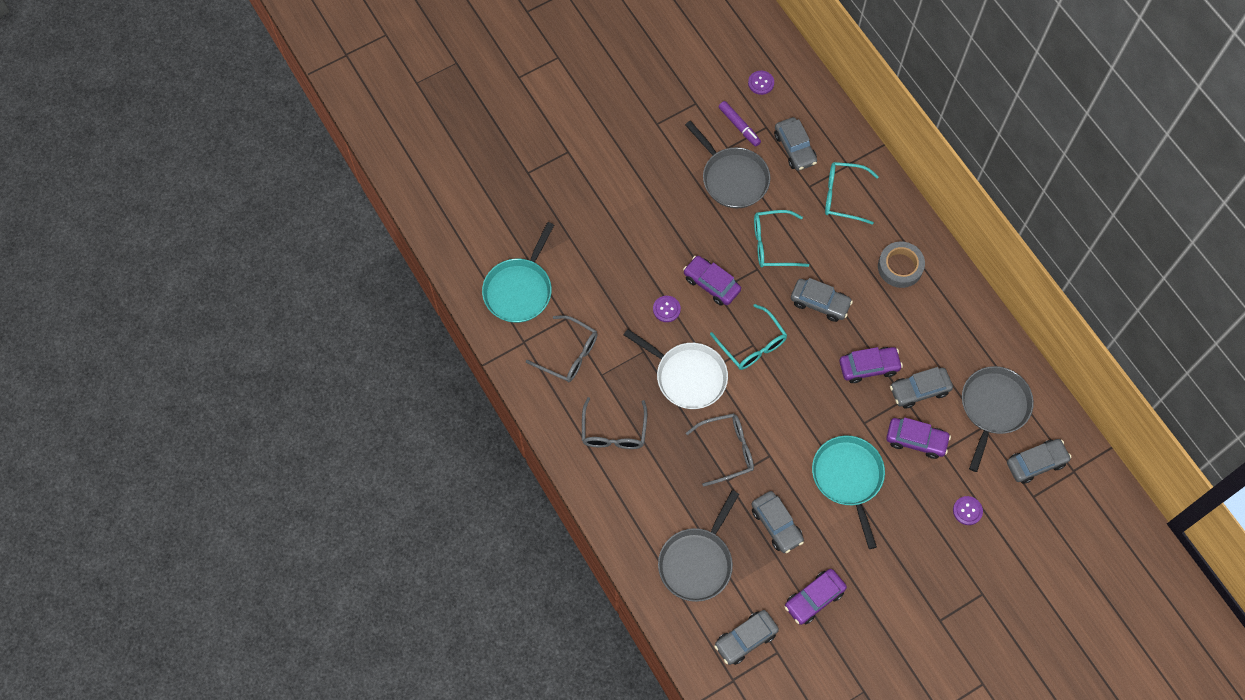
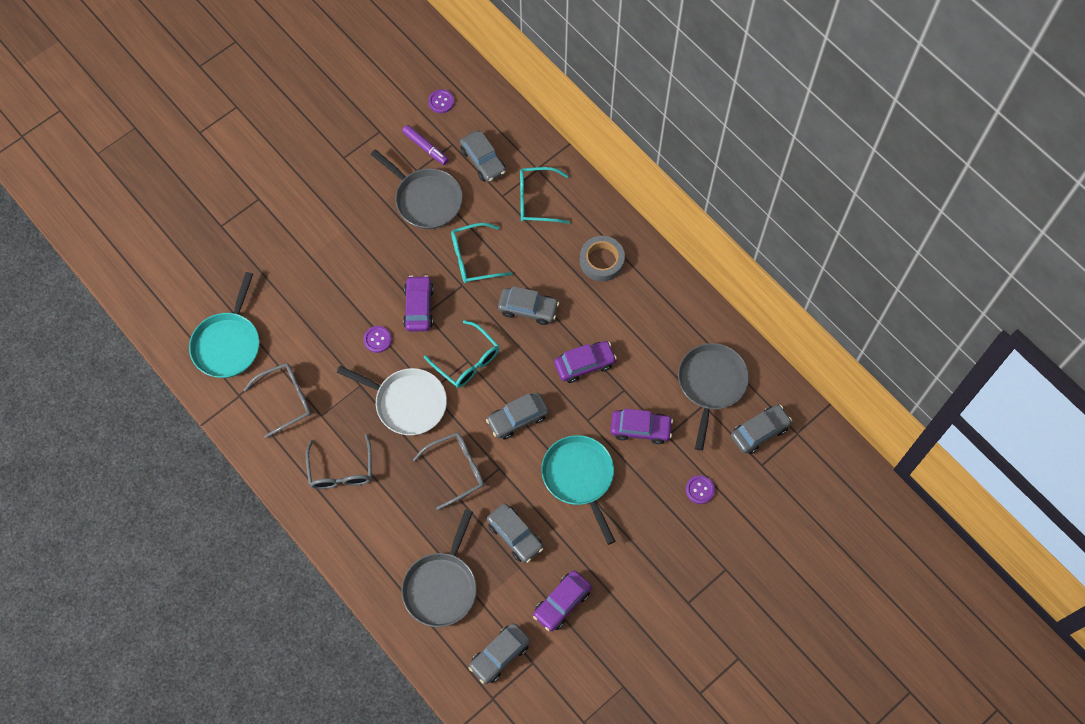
camera: 10 degrees left, 0 degrees up
(568, 354) = (285, 400): grey glasses -> grey glasses turned 45 degrees counterclockwise
(711, 284) = (419, 307): purple car -> purple car turned 60 degrees clockwise
(919, 390) = (637, 379): grey car -> grey car (517, 418)

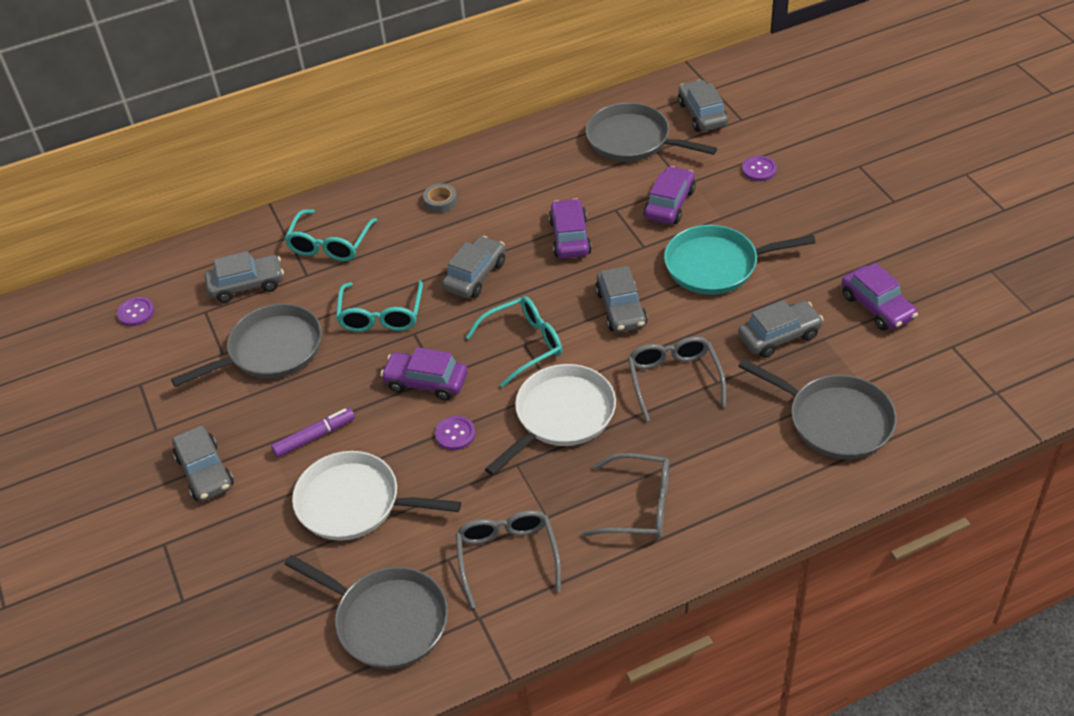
camera: 70 degrees left, 20 degrees down
(228, 344) = (387, 620): turquoise pan -> grey pan
(309, 296) = (354, 503): none -> white pan
(425, 147) = (193, 339): purple marker -> purple marker (314, 437)
(499, 655) = (938, 376): grey car -> grey car (205, 472)
(601, 261) = (440, 201): grey tape -> grey tape, size x0.59

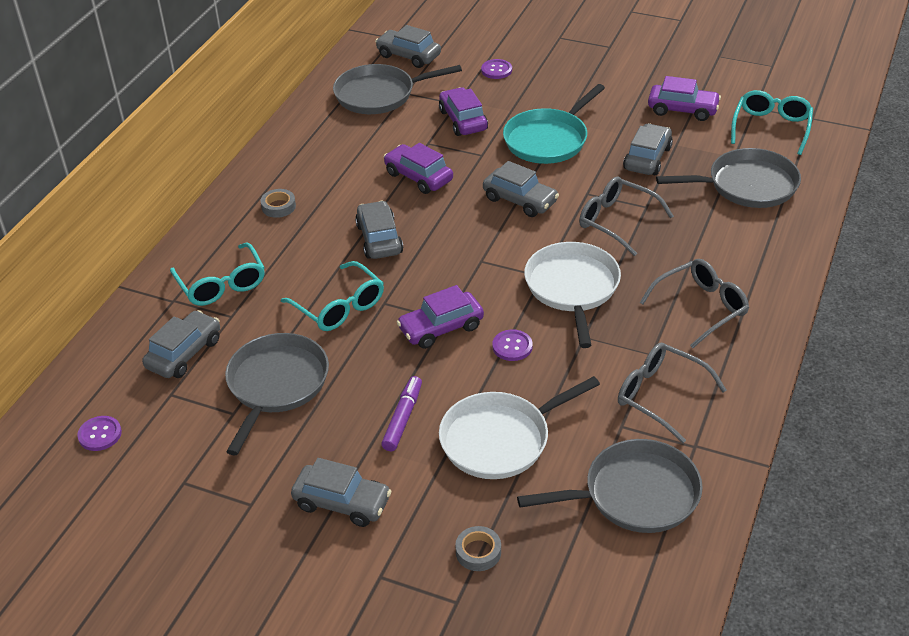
camera: 45 degrees left, 5 degrees down
(237, 576) = (478, 552): none -> grey tape
(523, 345) = (481, 262): turquoise glasses -> turquoise glasses (771, 128)

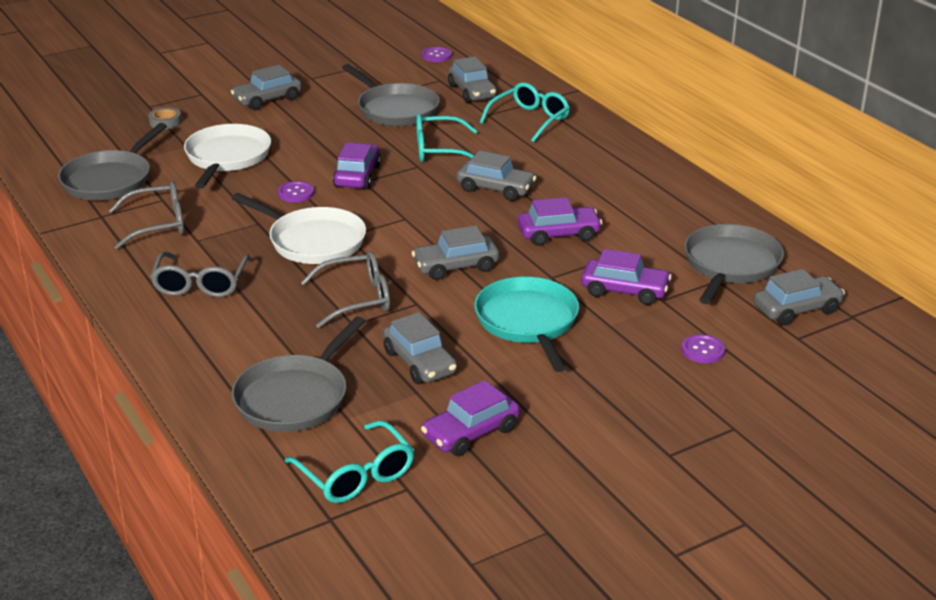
camera: 125 degrees right, 10 degrees down
(221, 284) = (529, 120): turquoise glasses -> turquoise glasses turned 120 degrees clockwise
(278, 206) = (599, 165): grey tape -> none
(403, 418) = (298, 136): purple marker -> none

